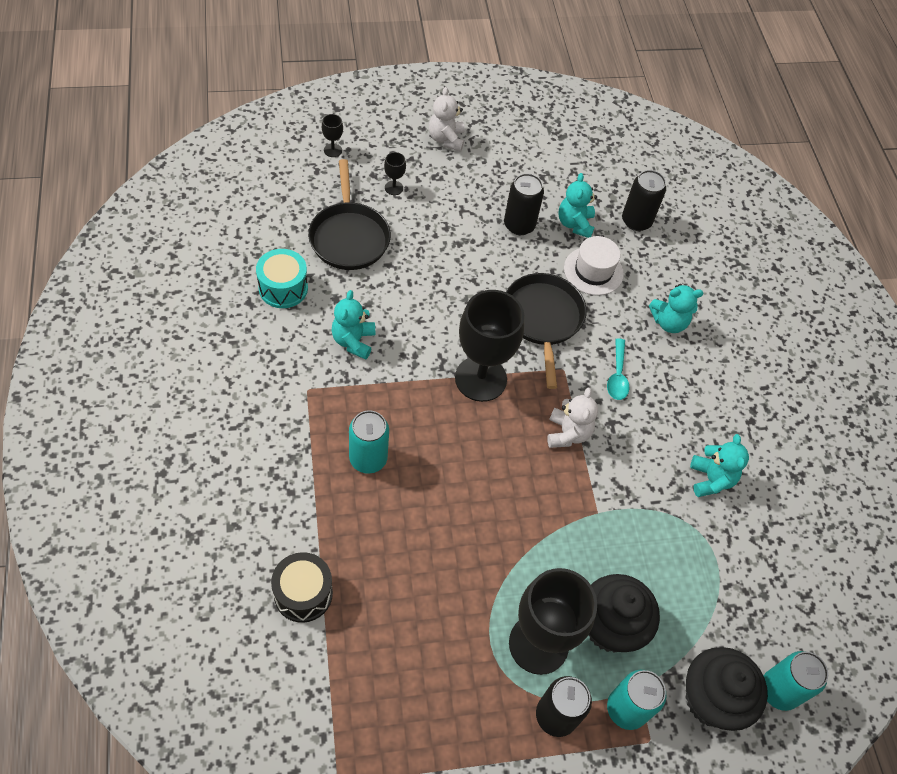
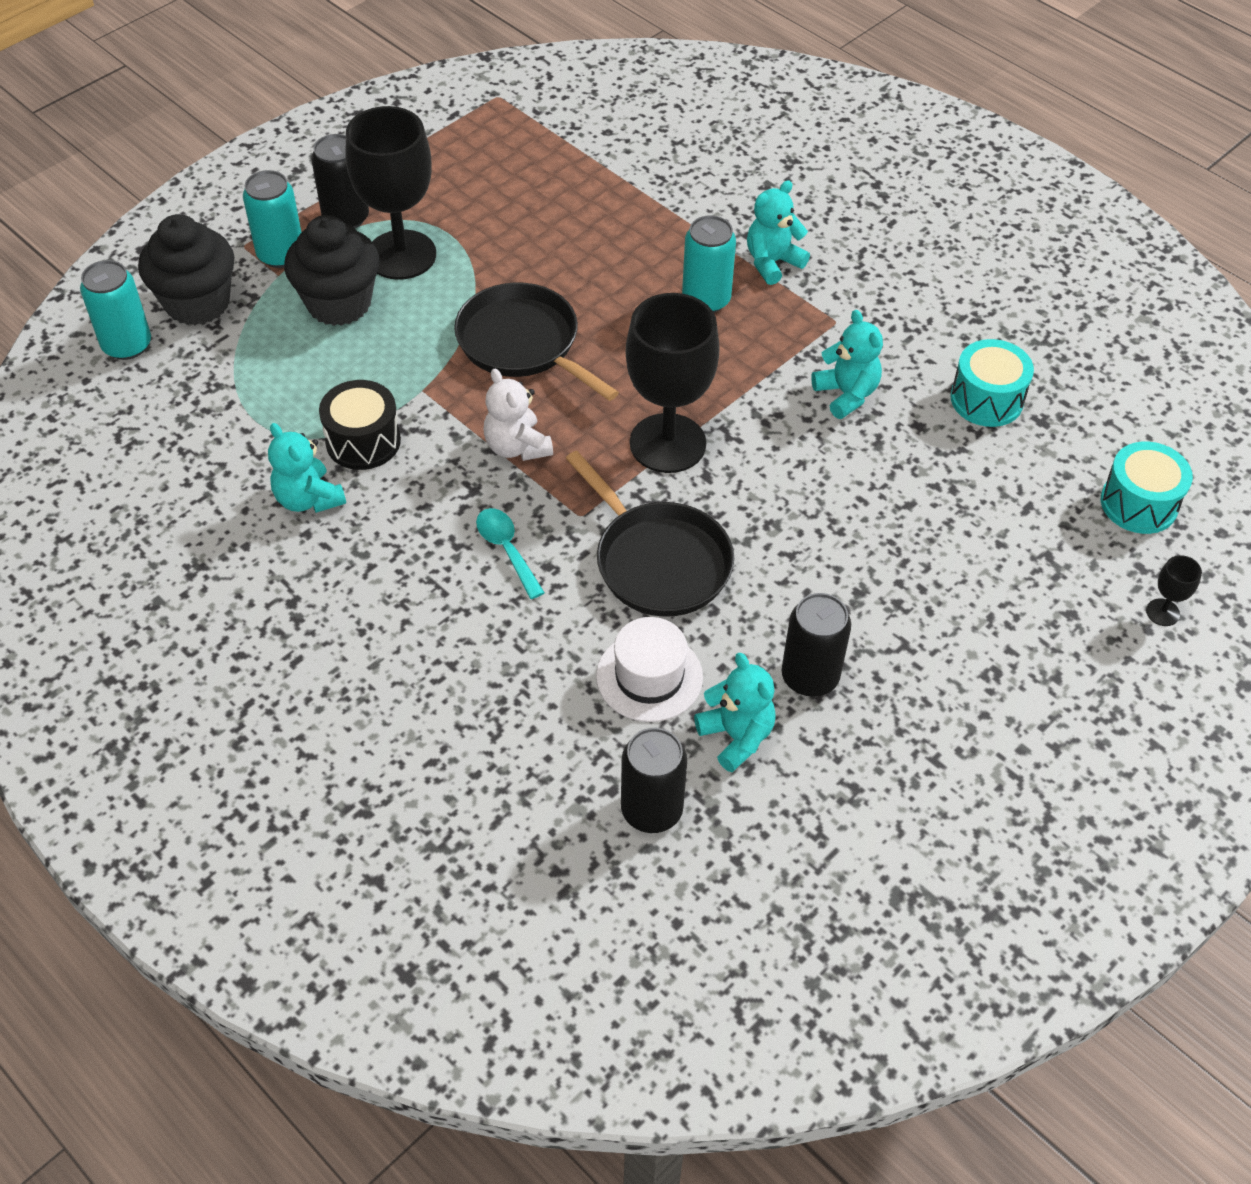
camera: 150 degrees right, 5 degrees down
(279, 194) = (1138, 503): none -> turquoise drum
(303, 594) = (650, 177): black drum -> black drum (363, 441)
(349, 237) = (994, 507): black pan -> black pan (523, 343)
(394, 188) = (1024, 613): black goblet -> none
(446, 139) = (1049, 749): white teddy bear -> none
(669, 322) = (488, 669): turquoise teddy bear -> turquoise teddy bear (772, 262)

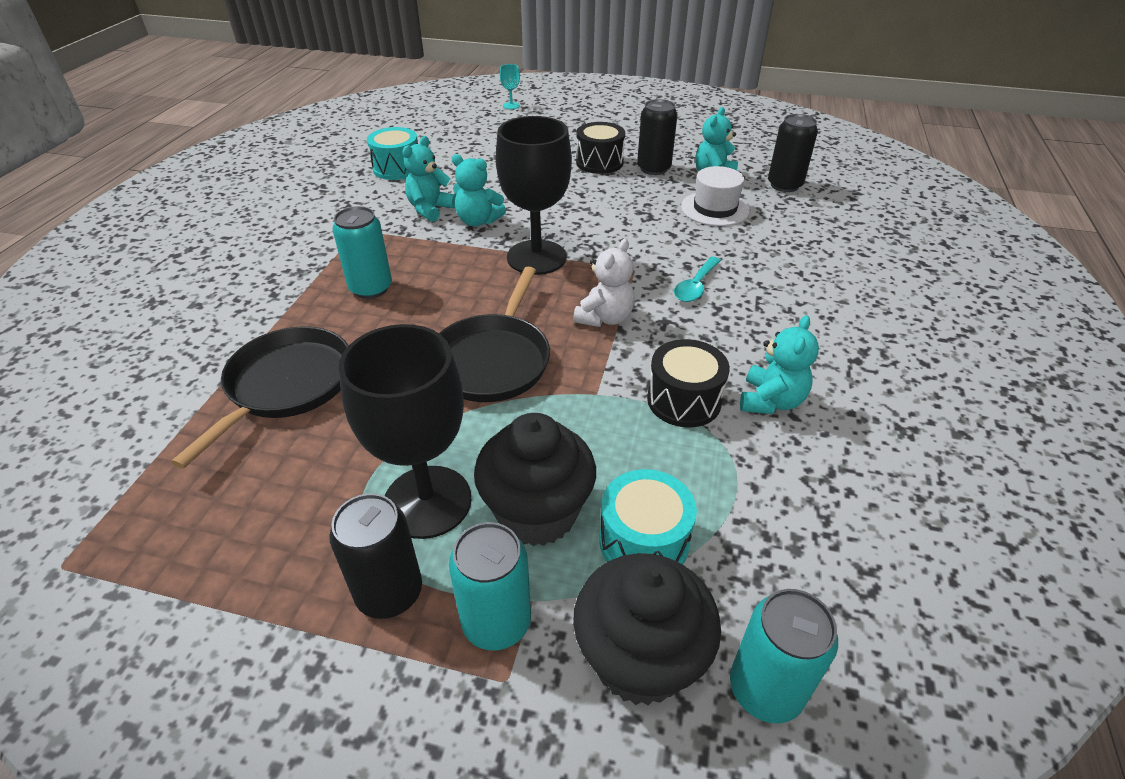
camera: 120 degrees left, 10 degrees down
(658, 561) = (636, 230): black pan -> black pan (286, 386)
(772, 262) = (305, 272): turquoise teddy bear -> turquoise teddy bear (478, 221)
(871, 622) = (599, 162): none -> black drum
(1138, 503) = (444, 120): turquoise drum -> turquoise drum (643, 541)
(1162, 612) = (511, 105): black goblet -> turquoise goblet

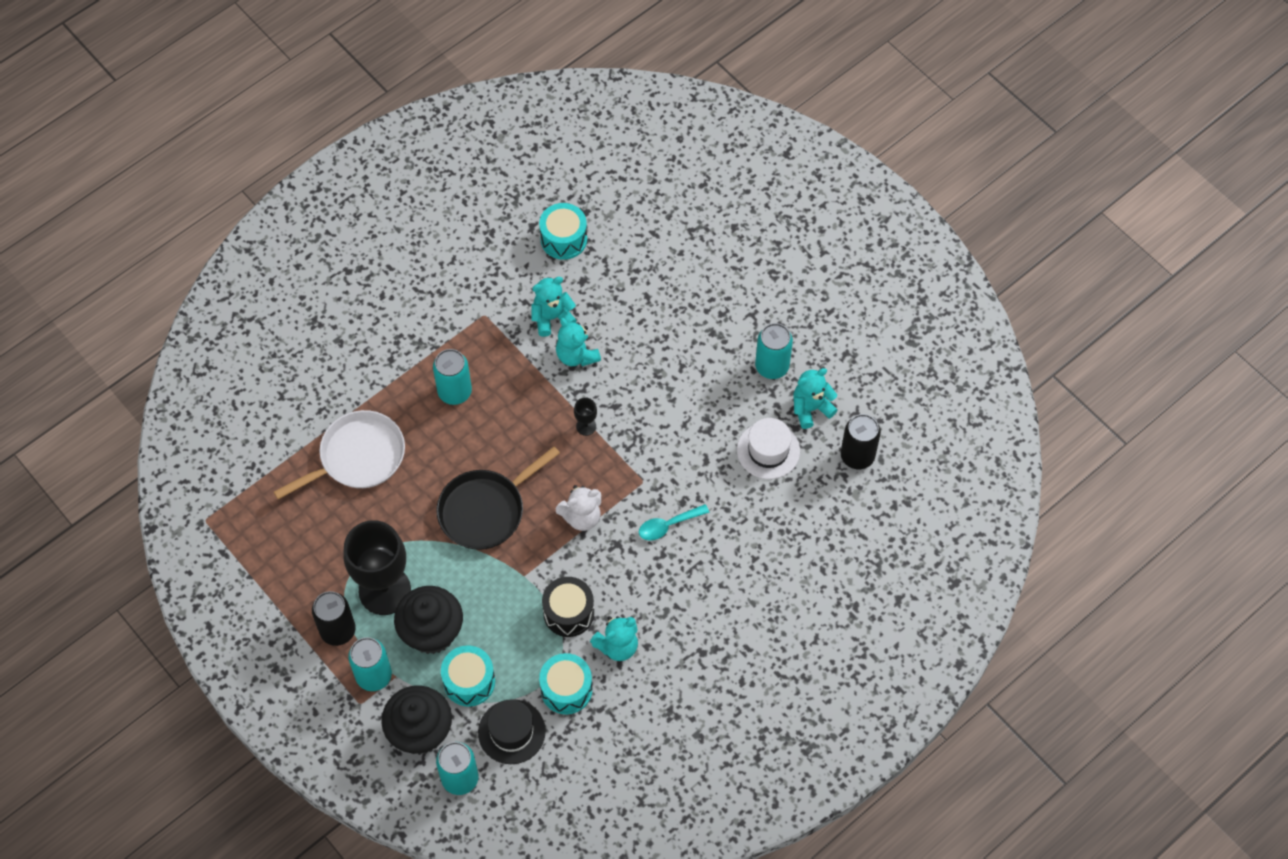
camera: 35 degrees right, 20 degrees up
(286, 386) = (358, 457): black pan -> white pan
(511, 105) = (735, 181): turquoise goblet -> none
(536, 257) = (586, 426): black goblet -> black goblet, size x0.40
(599, 162) = (734, 329): black drum -> none
(653, 168) = (772, 366): black can -> turquoise can
(763, 568) = (511, 732): none -> black hat
(770, 475) = (566, 689): none -> turquoise drum

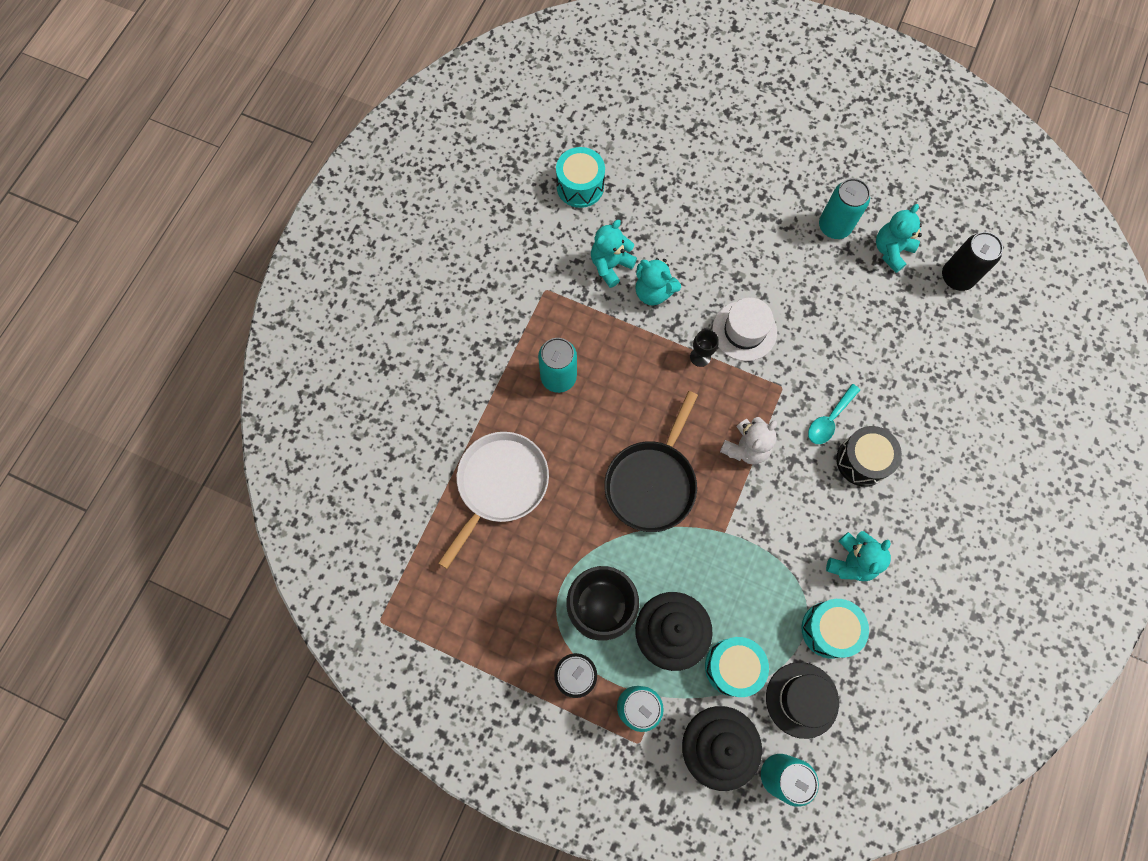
camera: 25 degrees left, 10 degrees up
(568, 613) = (787, 550): black drum -> black drum (862, 460)
(768, 450) = (877, 307): white hat -> white hat (744, 331)

